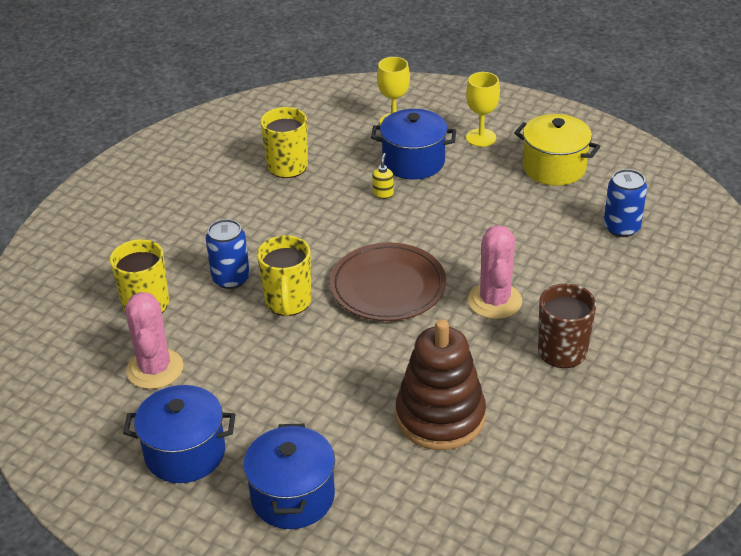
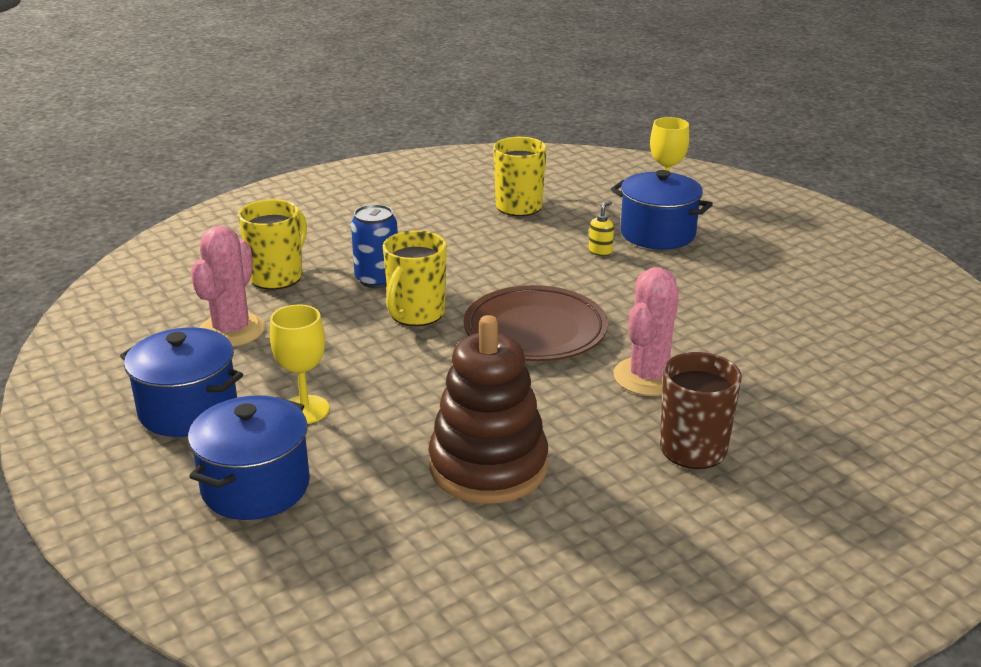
camera: 25 degrees right, 10 degrees down
(481, 138) = (753, 231): yellow goblet -> yellow goblet (305, 410)
(554, 168) = (821, 276): yellow pot -> none
(621, 227) = (867, 351): blue can -> none

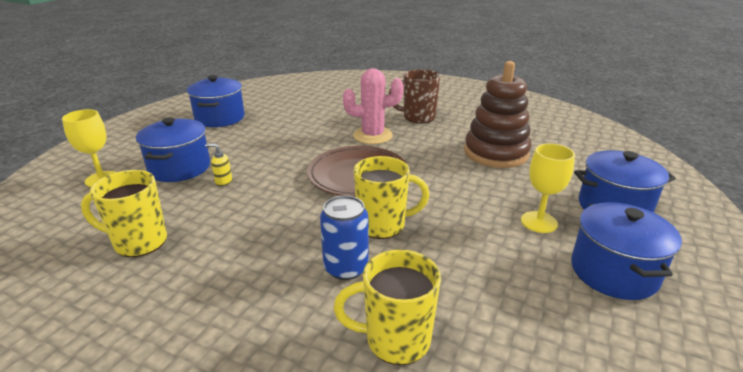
camera: 120 degrees left, 0 degrees up
(231, 330) = (510, 313): pink cactus -> none
(811, 274) = (220, 118): none -> blue pot

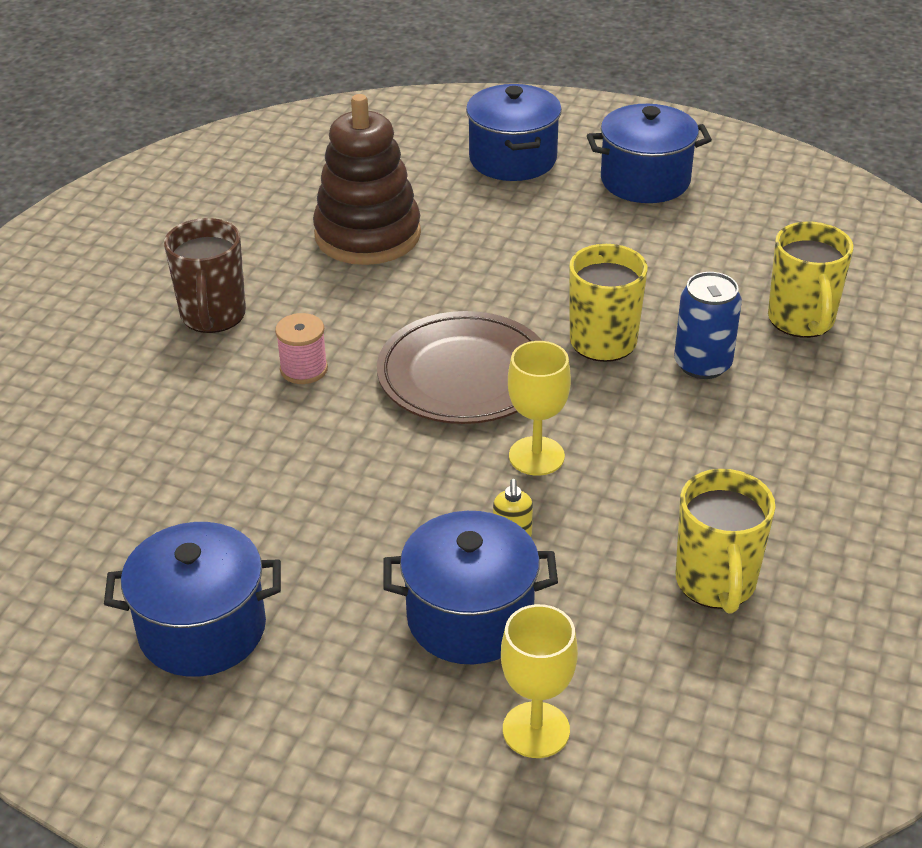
camera: 95 degrees left, 10 degrees up
(372, 136) = (304, 369): pink cactus -> pink spool
(539, 222) = (561, 216): yellow goblet -> yellow goblet (536, 456)

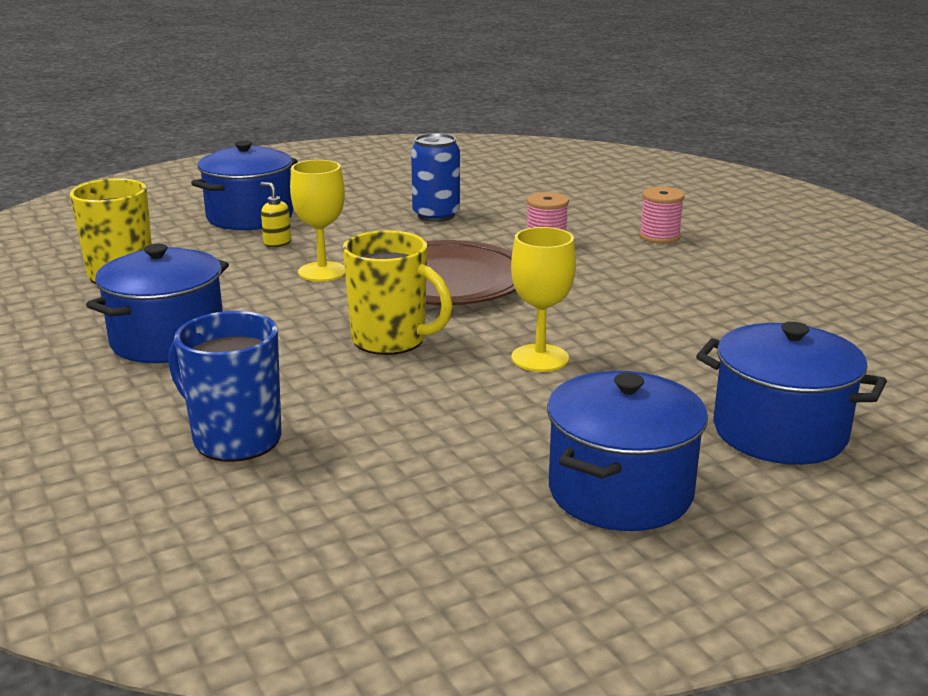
camera: 130 degrees right, 15 degrees down
(202, 629) = (372, 174): blue pot -> blue pot (168, 340)
(213, 316) = (659, 236): brown mug -> pink spool
(367, 235) = (706, 312): brown stacking toy -> none
(536, 730) = (159, 207): yellow goblet -> yellow goblet (540, 358)
(702, 364) = (283, 364): blue can -> blue can (436, 215)
(801, 321) = (235, 439): yellow mug -> blue mug

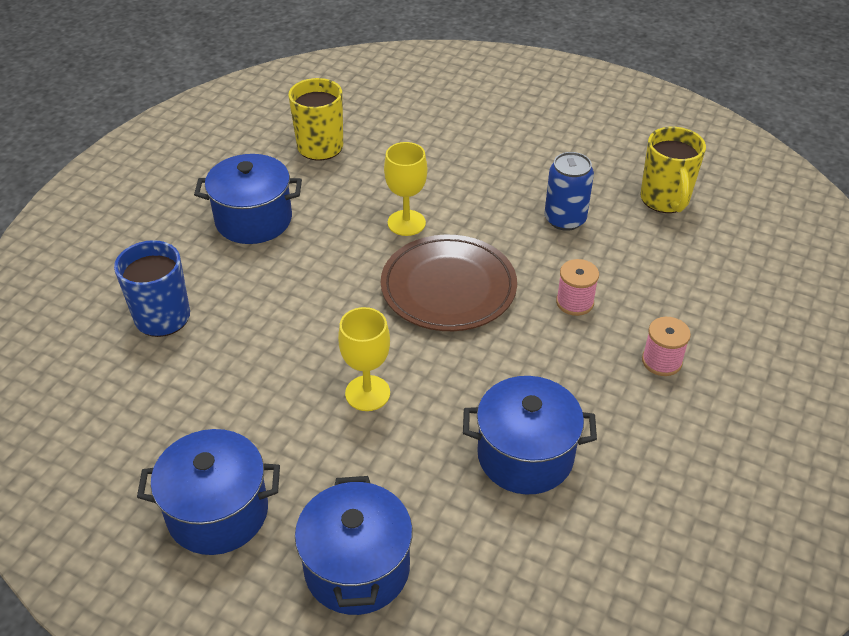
camera: 55 degrees right, 20 degrees up
(250, 217) = (462, 139): blue pot -> blue pot (525, 456)
(277, 243) = (432, 177): yellow soap dispenser -> none
(391, 341) = (332, 310): yellow mug -> yellow mug (665, 200)

